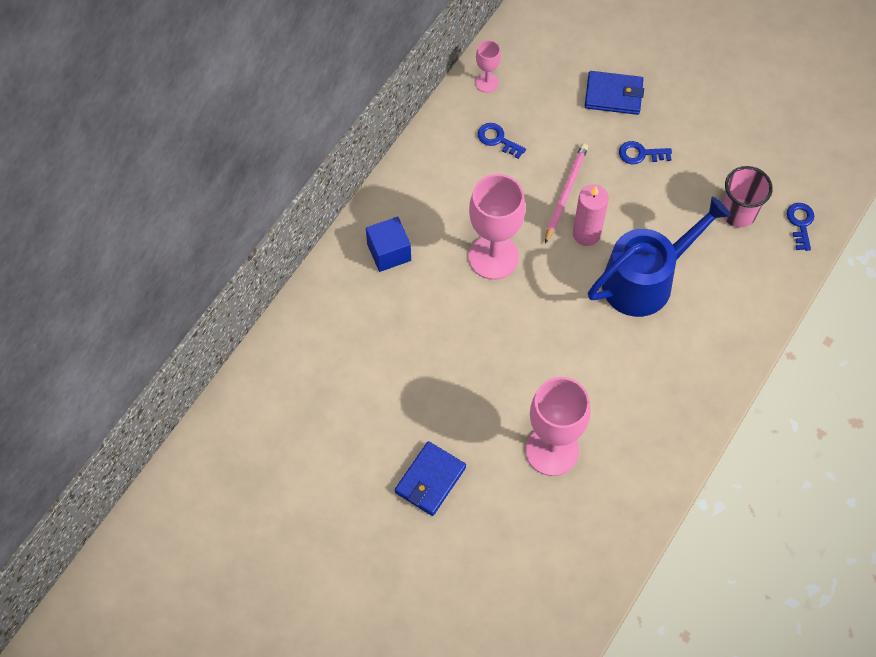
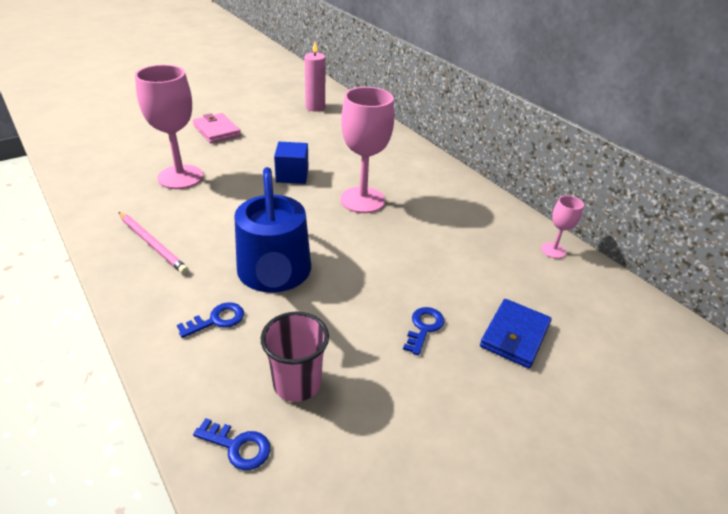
camera: 110 degrees right, 25 degrees down
(389, 252) = (398, 159): blue cube -> blue cube (292, 175)
(430, 480) = (217, 131): blue wallet -> pink wallet
(497, 139) = (483, 237): blue key -> blue key (217, 320)
(565, 193) = (402, 257): pink pencil -> pink pencil (152, 244)
(586, 234) = (350, 255): pink candle -> pink candle (315, 107)

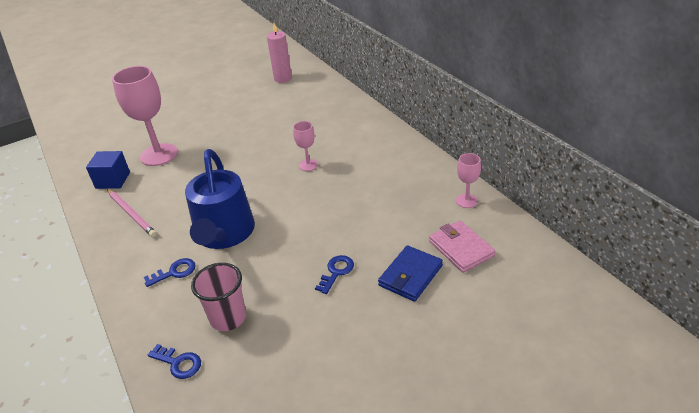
camera: 10 degrees right, 0 degrees up
(217, 131) = (193, 109): pink wallet -> pink wallet (461, 249)
(292, 175) = (252, 146): blue cube -> blue cube (113, 180)
(362, 200) = (308, 165): pink goblet -> pink goblet, size x0.49

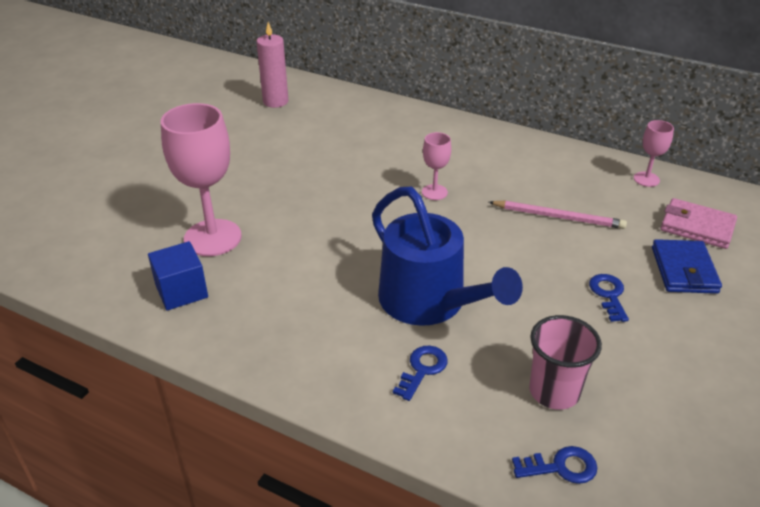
camera: 35 degrees left, 0 degrees up
(131, 214) = (269, 323): pink pencil -> pink pencil (558, 217)

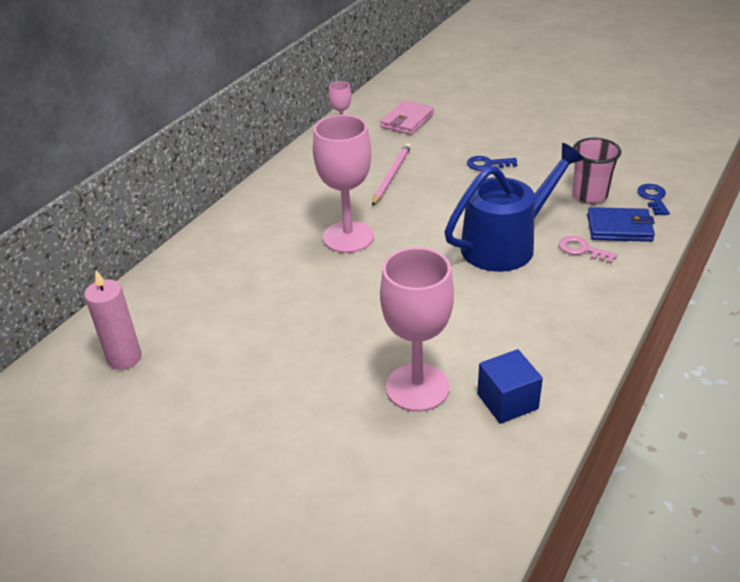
camera: 85 degrees left, 0 degrees up
(422, 369) = (582, 250): blue key -> pink key
(434, 192) = (348, 237): pink goblet -> pink goblet, size x2.04
(684, 270) = (457, 132): blue wallet -> blue wallet (619, 228)

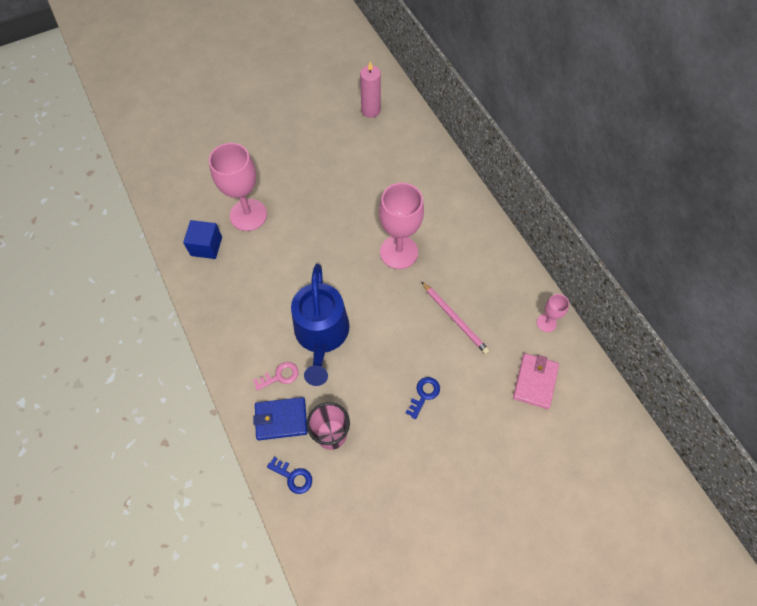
camera: 120 degrees right, 25 degrees up
(407, 121) = (535, 382): pink wallet -> pink wallet turned 45 degrees clockwise
(619, 228) = (281, 419): blue wallet -> blue wallet turned 45 degrees clockwise

